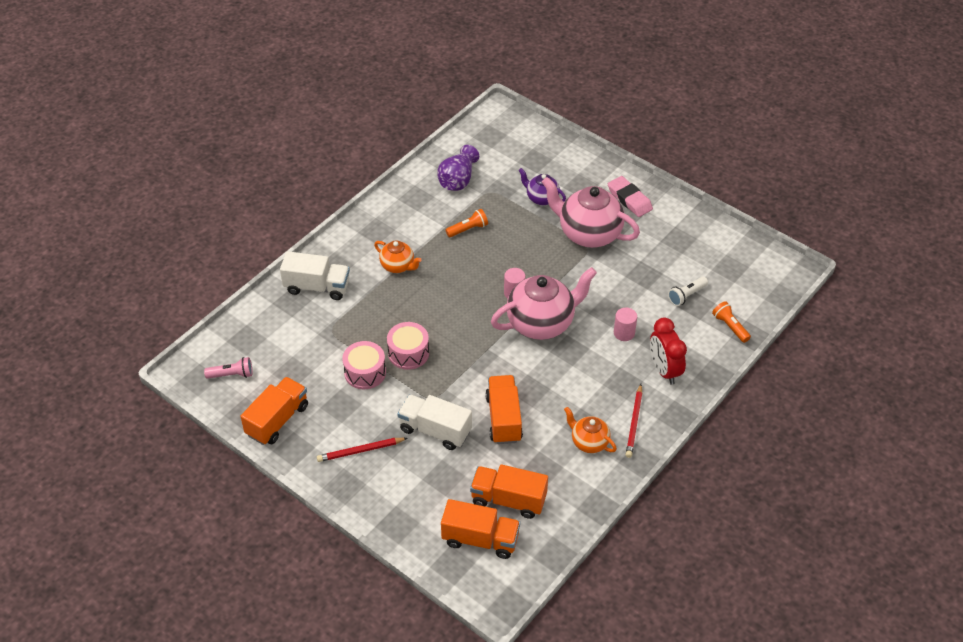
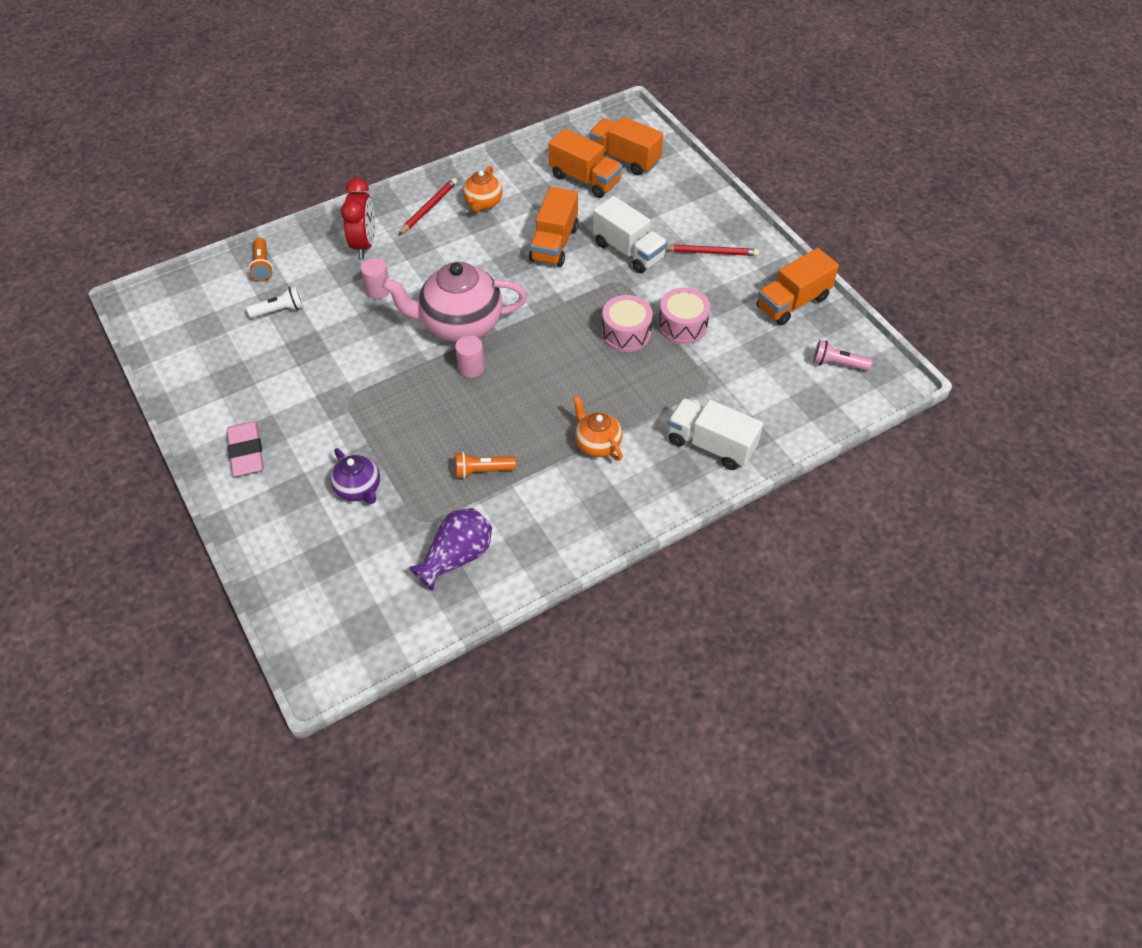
camera: 160 degrees left, 5 degrees up
(588, 234) = (334, 418): pink teapot -> none
(589, 442) = (483, 203): orange teapot -> orange teapot turned 45 degrees clockwise

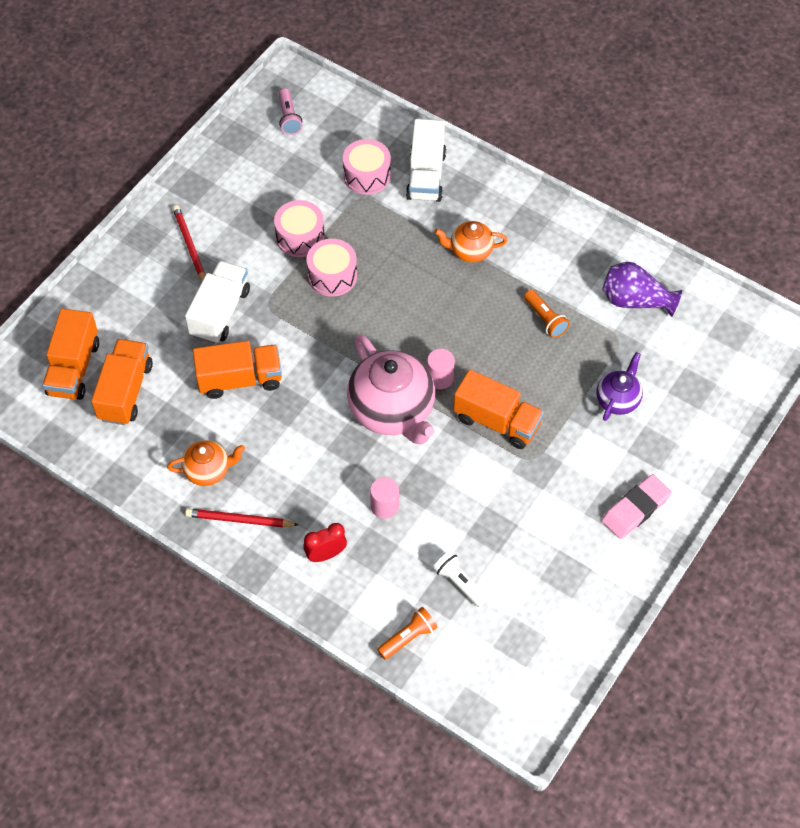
camera: 115 degrees left, 5 degrees up
(364, 244) = (326, 554): red clock -> red clock, size x0.65
(597, 444) = (470, 251): orange teapot -> orange teapot turned 60 degrees clockwise
(733, 398) = (367, 175): none -> pink drum
(792, 302) = (228, 167): orange truck -> orange truck (497, 421)

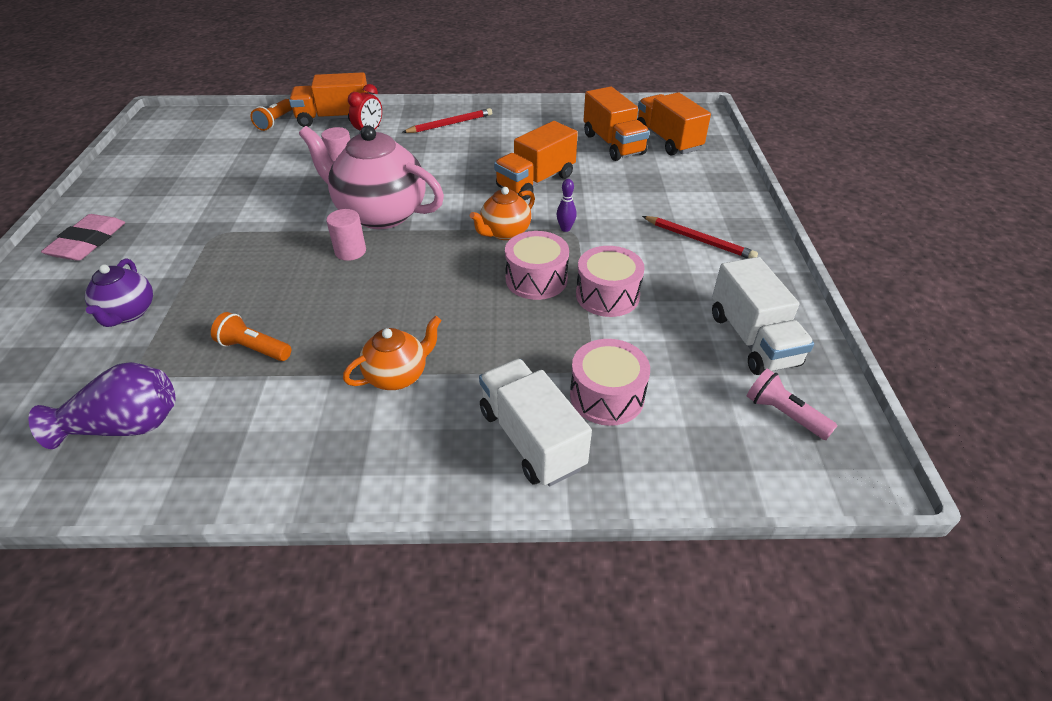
camera: 145 degrees right, 15 degrees down
(208, 470) = (500, 134): orange teapot -> orange teapot (504, 232)
(220, 313) = (606, 210): white truck -> white truck (752, 339)
(269, 311) = (565, 229): none -> purple bowling pin
(459, 582) = (249, 153): white flashlight -> none
(497, 421) = (268, 245): orange truck -> orange truck (334, 119)

